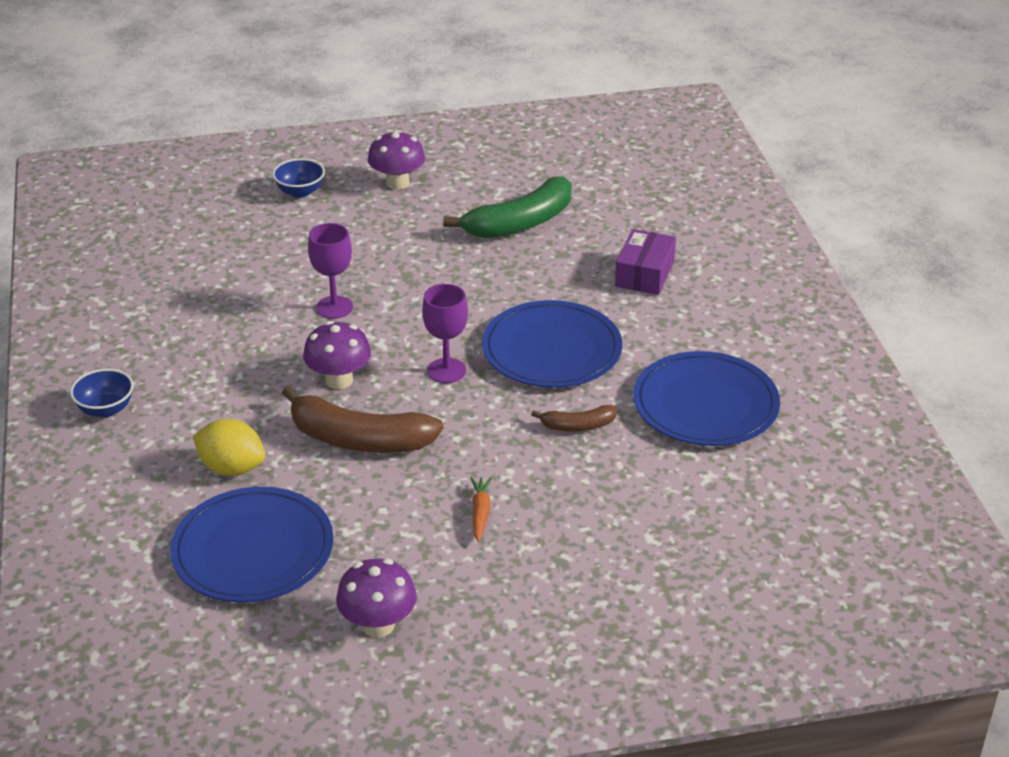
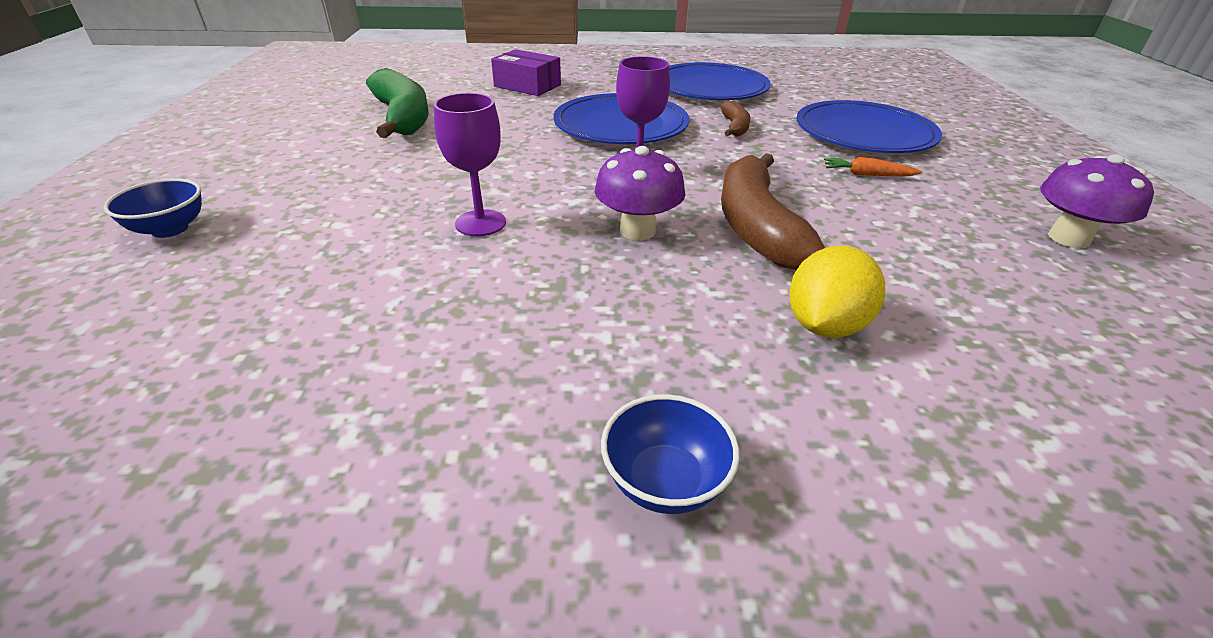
camera: 80 degrees left, 0 degrees up
(253, 550) = (994, 315): blue plate -> blue plate (864, 133)
(359, 439) = (756, 226): brown banana -> brown banana turned 150 degrees clockwise
(397, 183) = (244, 165): purple mushroom -> none

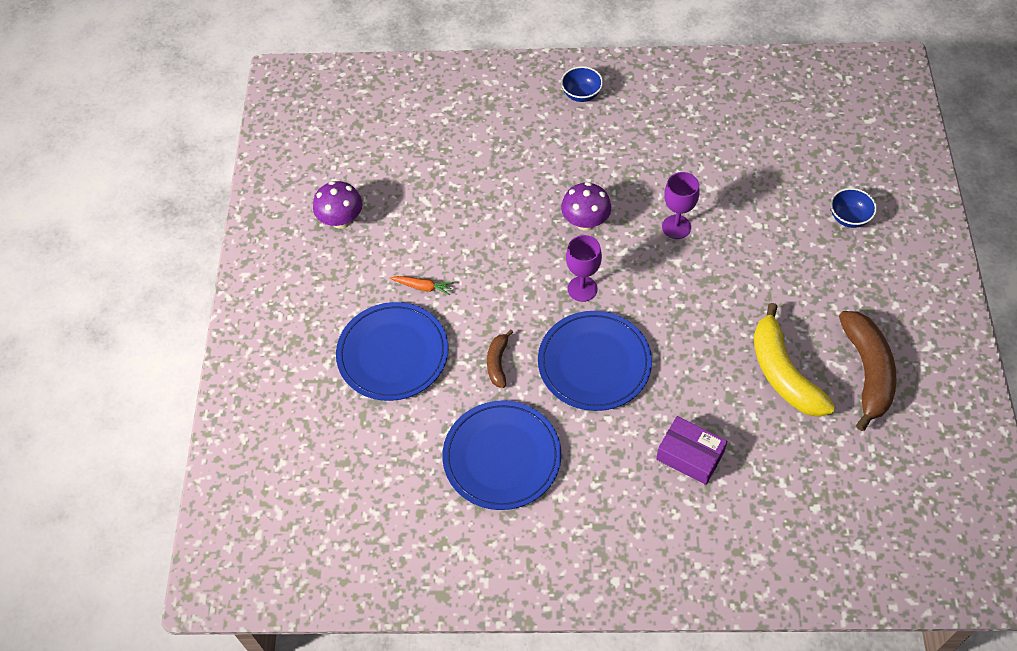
camera: 175 degrees left, 20 degrees up
(403, 118) = (783, 373): green banana -> yellow banana
(756, 226) = (516, 227): brown banana -> brown banana (867, 372)
(825, 325) = (504, 157): yellow lemon -> none

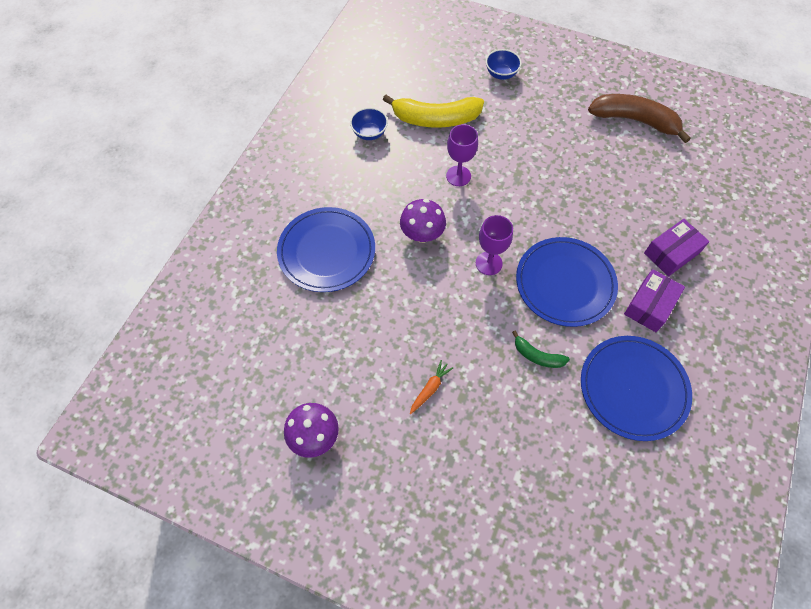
camera: 70 degrees left, 5 degrees up
(393, 354) = (493, 442): blue plate -> blue plate (327, 251)
(498, 362) = (537, 356): brown banana -> green banana
(581, 94) = (286, 184): blue bowl -> blue bowl (369, 133)
(608, 449) = (650, 305): none -> purple box
(783, 373) = (618, 167): yellow banana -> yellow banana (435, 119)

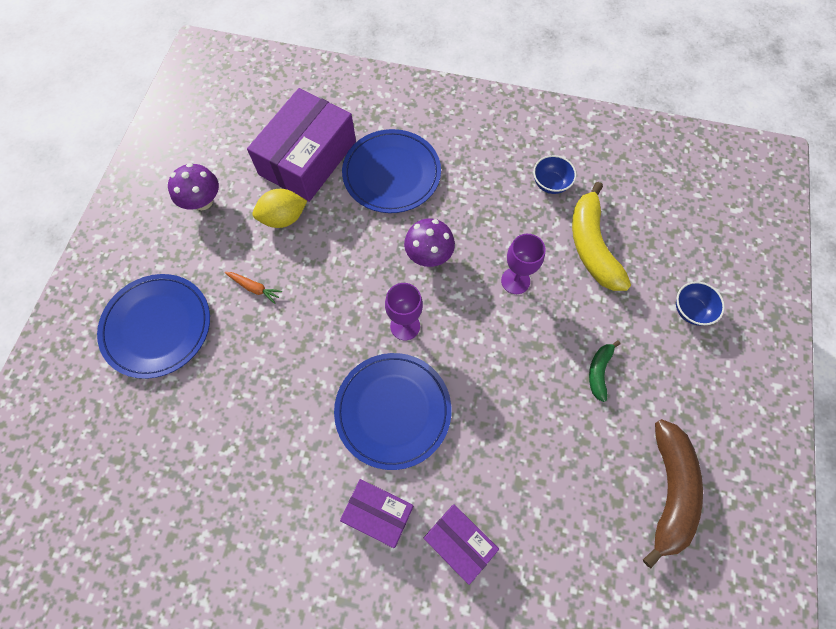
camera: 80 degrees right, 5 degrees up
(286, 325) = (307, 158): none -> purple box
(355, 354) = (283, 218): none -> yellow lemon
(537, 356) = (299, 387): green banana -> green banana (599, 371)
(633, 388) = (270, 494): blue plate -> blue plate (157, 327)

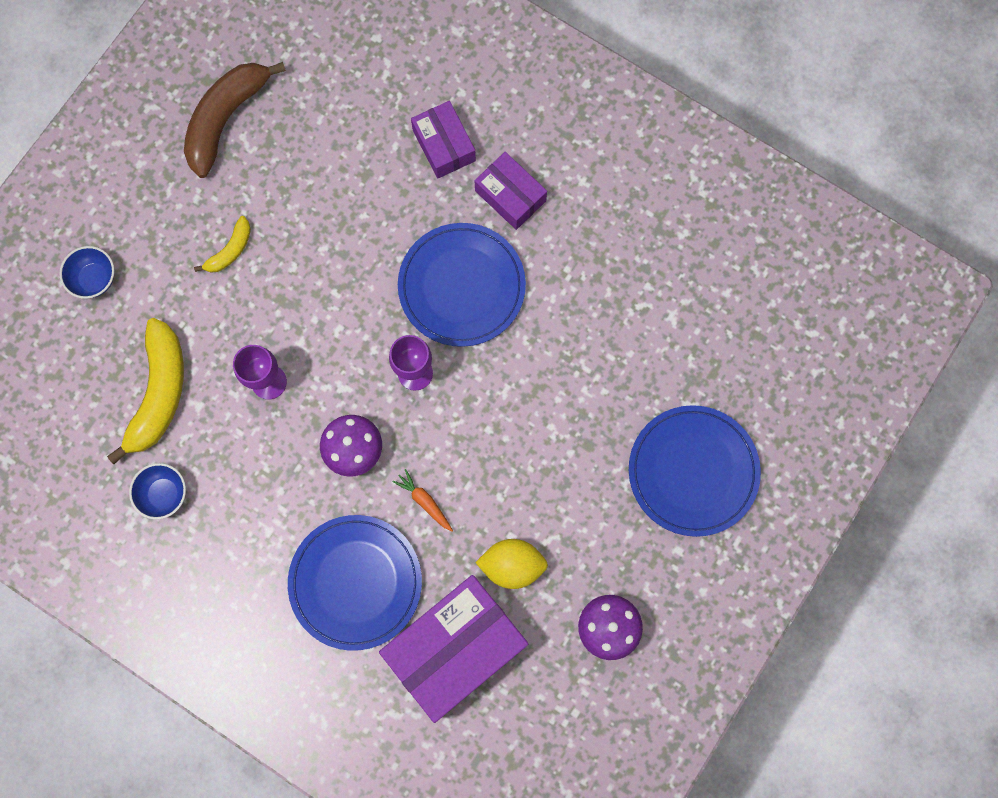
camera: 160 degrees left, 10 degrees up
(254, 288) = (571, 481): orange carrot -> orange carrot (424, 501)
(599, 371) = (230, 250): green banana -> yellow banana

